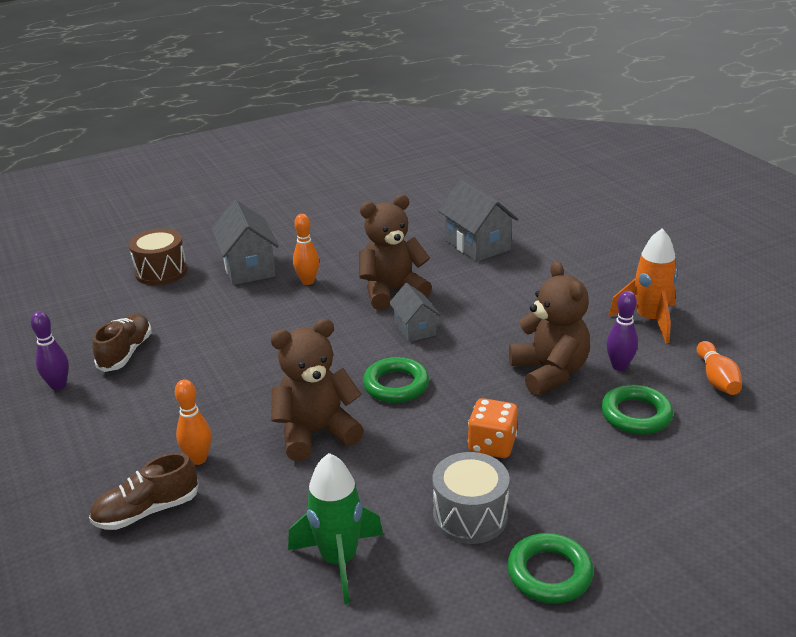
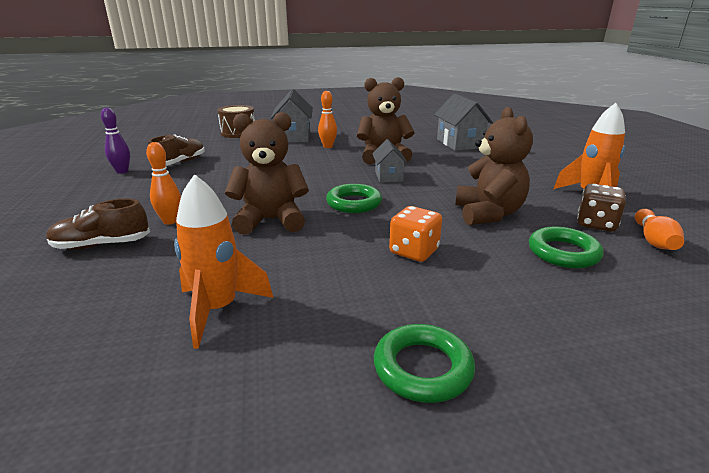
camera: 15 degrees right, 5 degrees down
(339, 560) = (218, 310): green rocket -> orange rocket
(470, 516) = (364, 299): grey drum -> none
(619, 366) = (555, 219): purple bowling pin -> none
(661, 366) = (596, 224): none -> brown dice

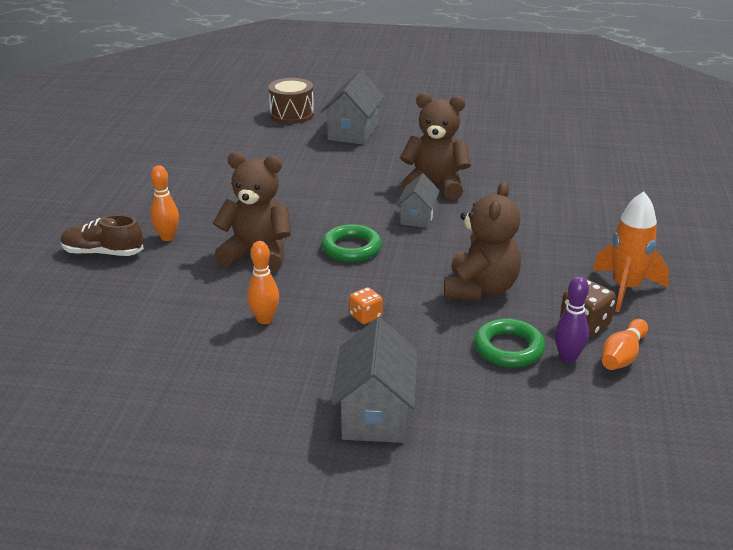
camera: 20 degrees right, 5 degrees up
(122, 171) = (145, 161): purple bowling pin -> purple bowling pin (568, 358)
(180, 163) = (206, 157): brown shoe -> none
(218, 310) = (170, 334): orange rocket -> none
(328, 146) = (382, 156): orange bowling pin -> orange bowling pin (264, 319)
(414, 251) = (365, 316): orange dice -> orange dice, size x0.65
(422, 368) = (290, 413): green ring -> none
(459, 143) = (553, 177): grey house -> grey house (375, 414)

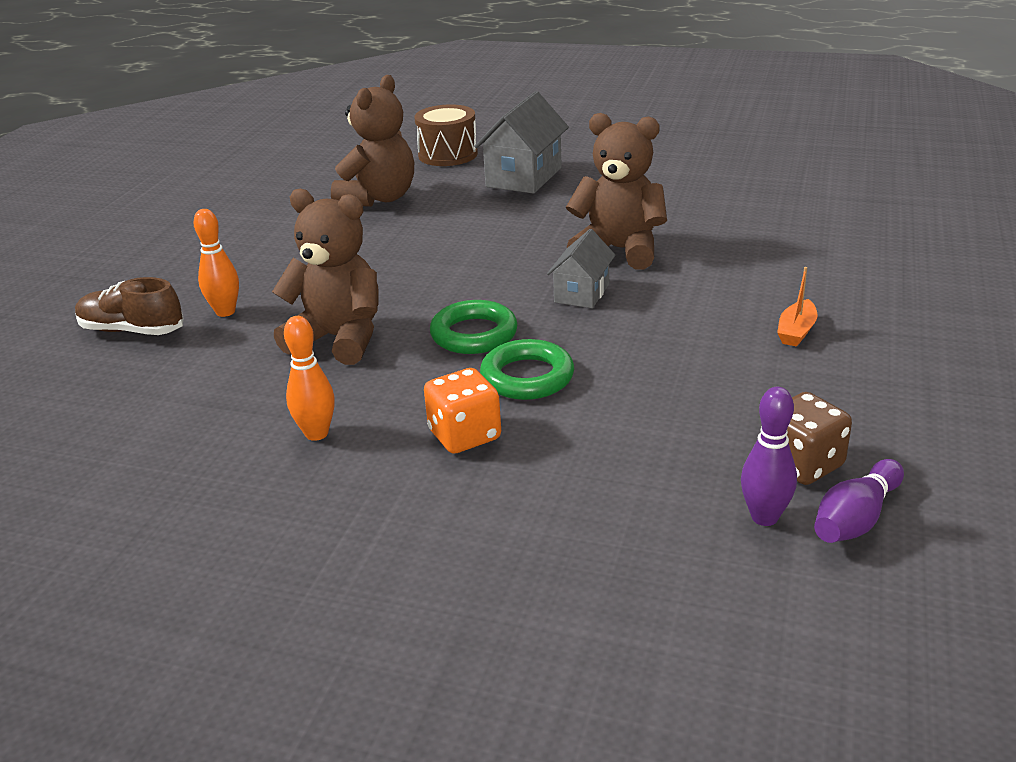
camera: 10 degrees right, 0 degrees up
(365, 316) = (464, 435): orange dice -> orange dice, size x1.54
(375, 414) = (434, 593): grey house -> none
(480, 289) = (649, 401): brown teddy bear -> brown teddy bear (379, 198)
(508, 348) = (671, 496): green ring -> green ring (527, 377)
(565, 240) = (796, 331): none -> orange boat
(622, 356) = (856, 519): orange bowling pin -> purple bowling pin
(626, 289) = (879, 409): orange rocket -> none

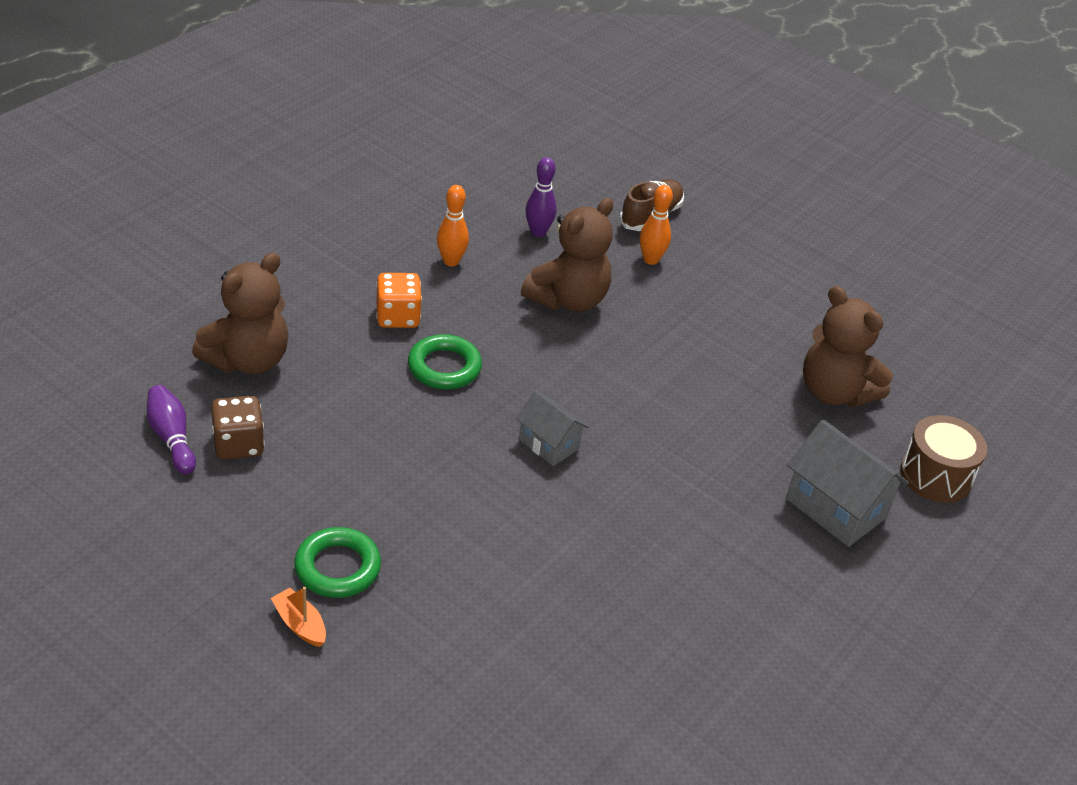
camera: 105 degrees right, 10 degrees up
(474, 334) = (525, 363): green ring -> green ring (337, 568)
(619, 250) = (614, 501): brown teddy bear -> brown teddy bear (248, 360)
(764, 517) = (209, 401): purple bowling pin -> purple bowling pin (538, 232)
(796, 331) = (391, 536): orange boat -> orange boat (300, 624)

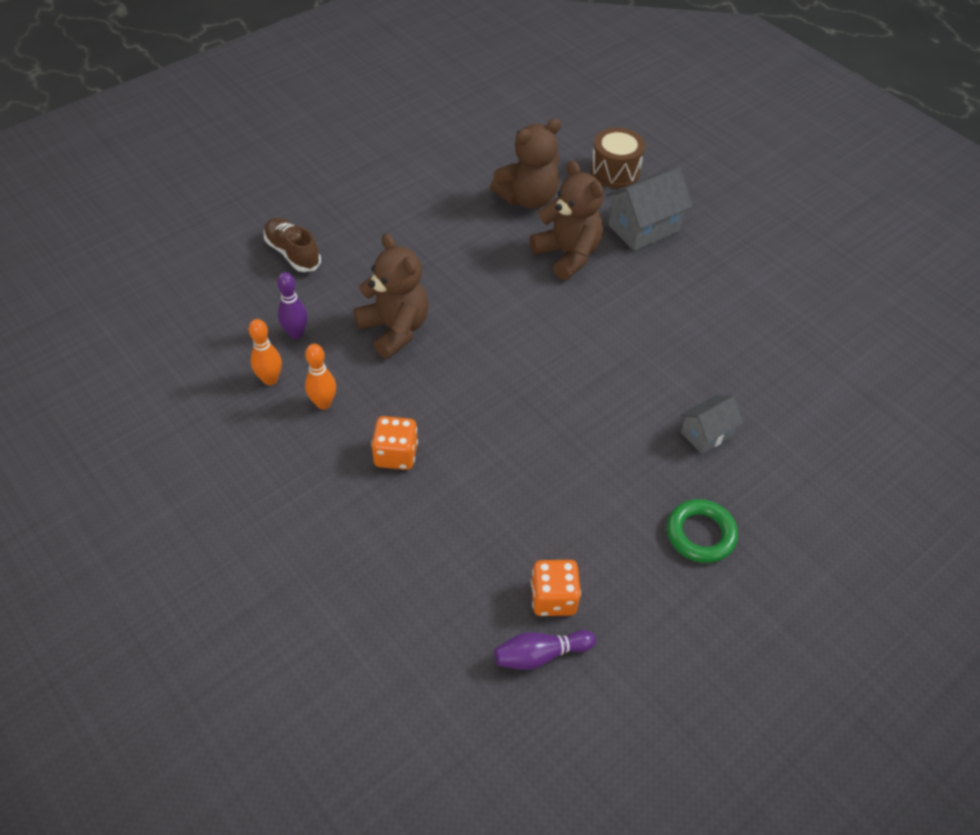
camera: 75 degrees left, 10 degrees up
(238, 444) = (553, 598): brown dice -> orange dice
(248, 360) = (439, 583): brown teddy bear -> brown teddy bear (567, 255)
(300, 624) = (760, 566): orange boat -> none
(444, 367) = (469, 429): green ring -> none
(548, 444) = (569, 374): grey house -> grey house (706, 434)
(651, 259) = (352, 266): orange bowling pin -> orange bowling pin (270, 379)

